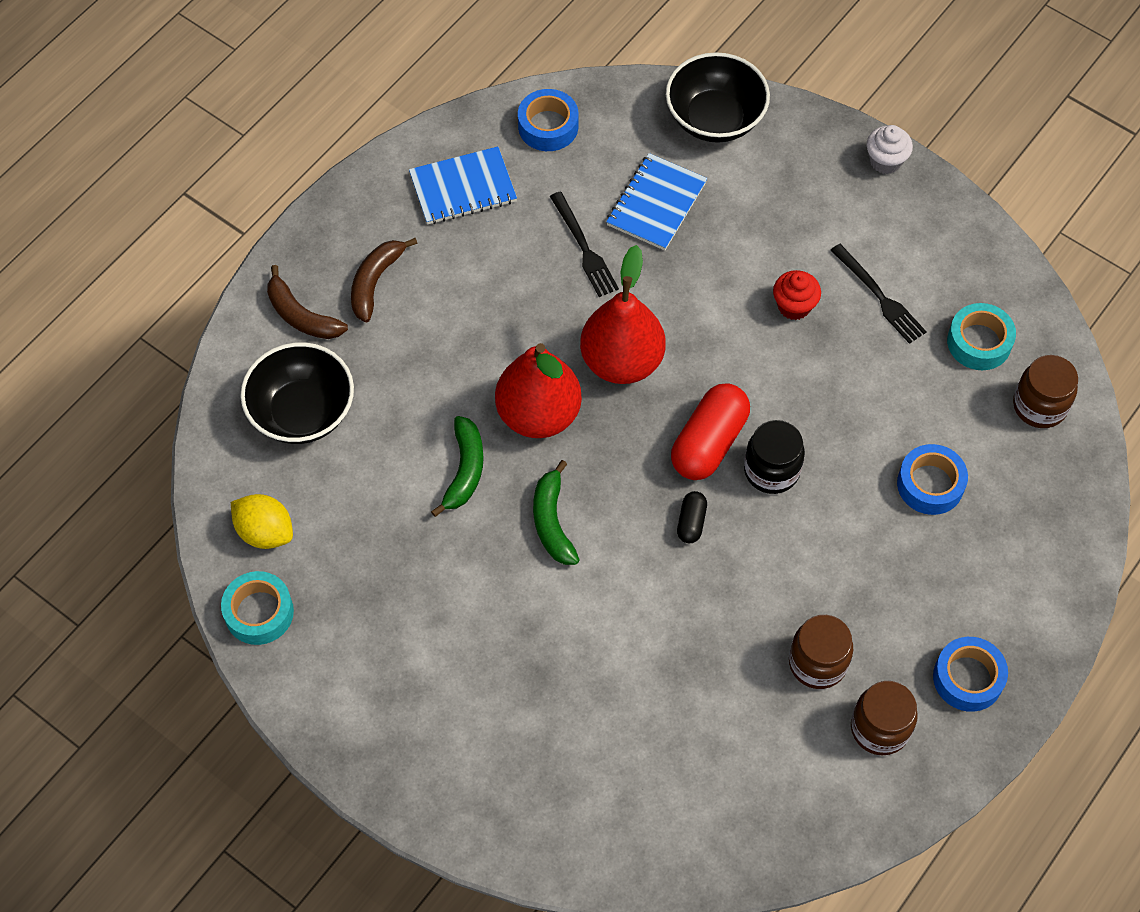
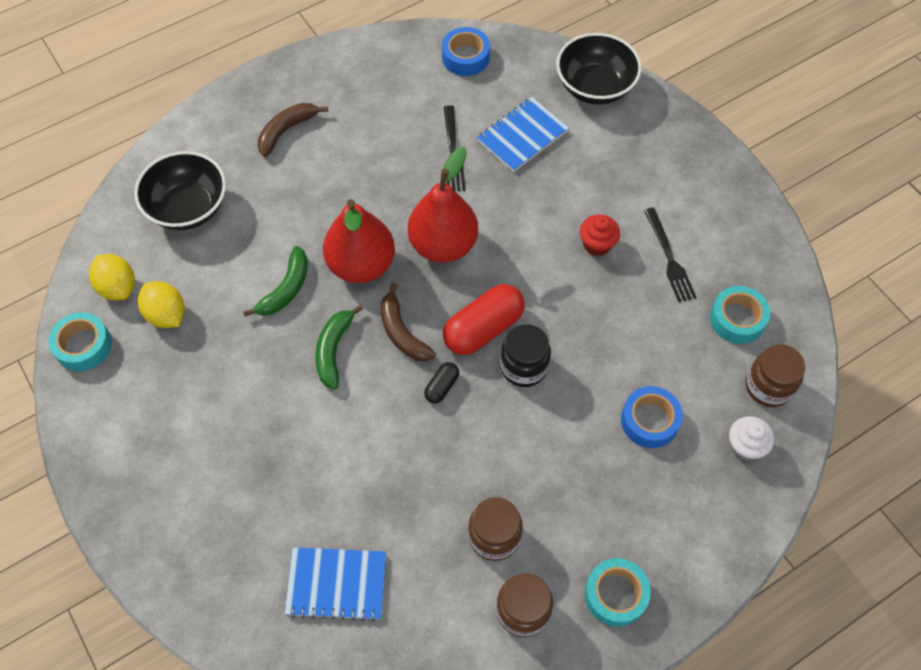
camera: 20 degrees right, 0 degrees up
(301, 315) = (222, 138): brown banana -> brown banana (402, 332)
(339, 545) = (166, 314): none -> yellow lemon
(463, 188) = (382, 83): blue notebook -> blue notebook (336, 584)
(885, 161) = (717, 156): white cupcake -> white cupcake (745, 446)
(968, 678) = (615, 594): blue tape -> turquoise tape

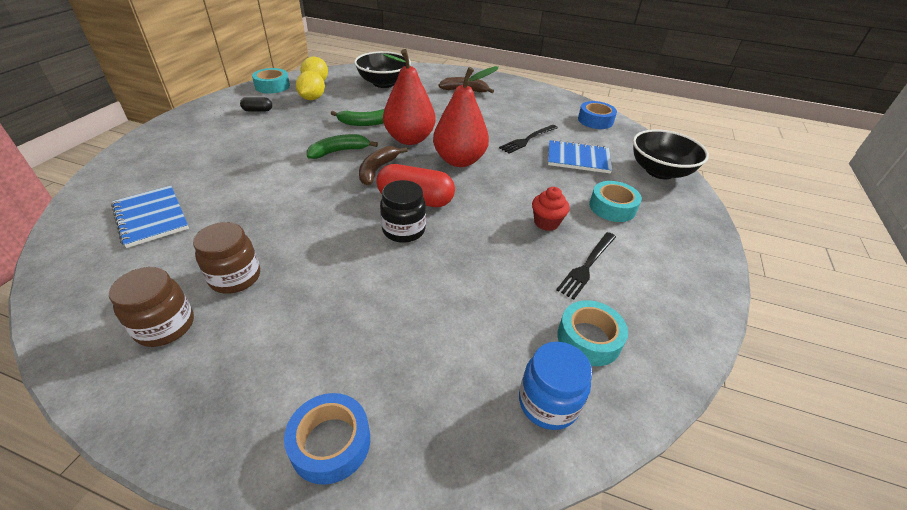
camera: 50 degrees right, 20 degrees down
(442, 387) = (351, 200): black capsule -> black capsule (258, 110)
(615, 594) = (212, 388): turquoise tape -> turquoise tape (612, 207)
(649, 421) = (422, 325): blue tape -> blue tape (330, 443)
(745, 446) = (461, 418): white cupcake -> none
(768, 386) = (548, 403): brown jar -> blue jar

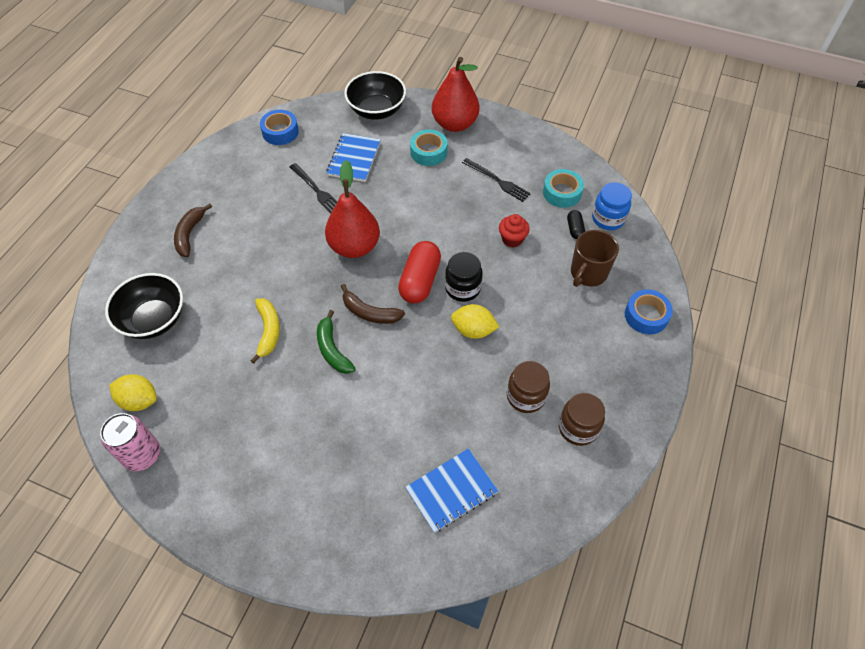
camera: 85 degrees left, 15 degrees up
(258, 110) = (221, 454): black capsule -> black capsule (574, 229)
(272, 86) = (142, 455): turquoise tape -> pink can
(312, 98) = (192, 397): yellow lemon -> yellow lemon (473, 330)
(365, 123) = (268, 331): green banana -> yellow banana
(409, 139) = (309, 287): red pear -> red pear (455, 124)
(426, 361) = (588, 273): none -> brown mug
(546, 223) = (449, 196): red cupcake -> red cupcake (512, 239)

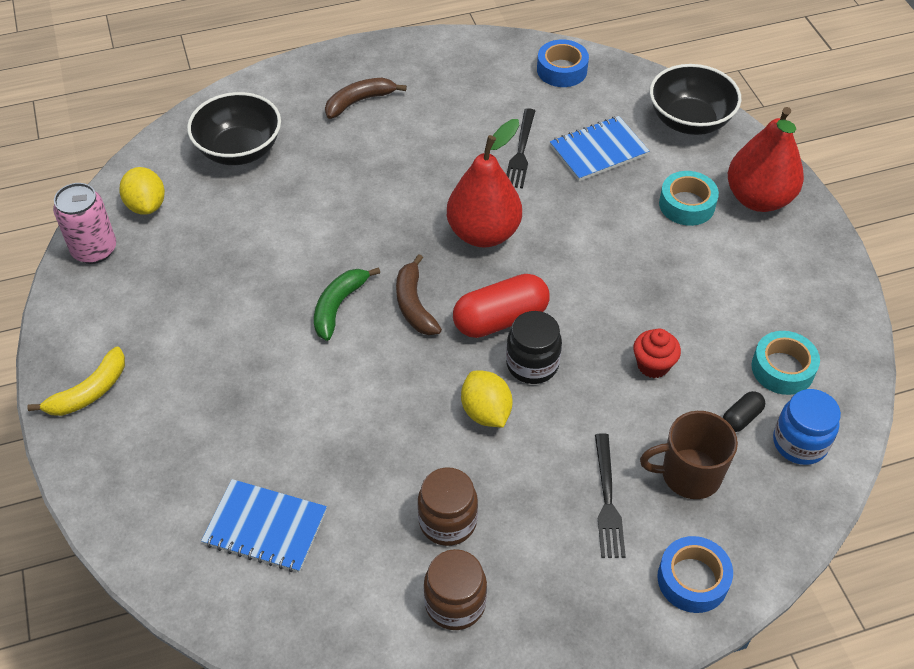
camera: 50 degrees right, 5 degrees down
(268, 331) = (309, 241): yellow banana -> yellow banana (89, 392)
(497, 181) = (723, 294): black fork -> black fork (607, 500)

